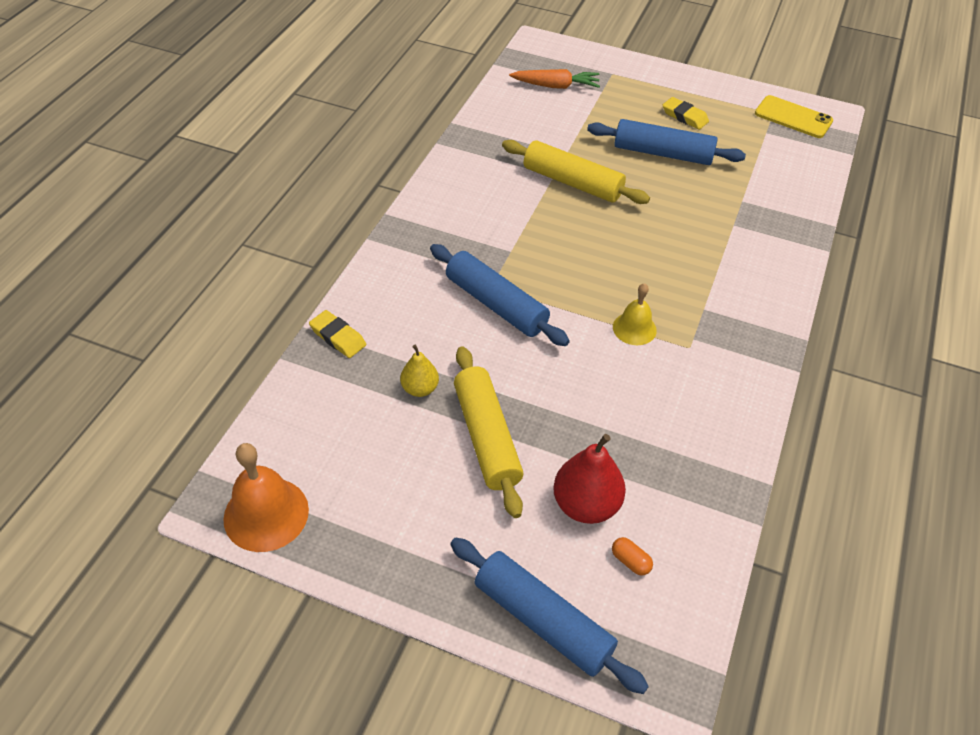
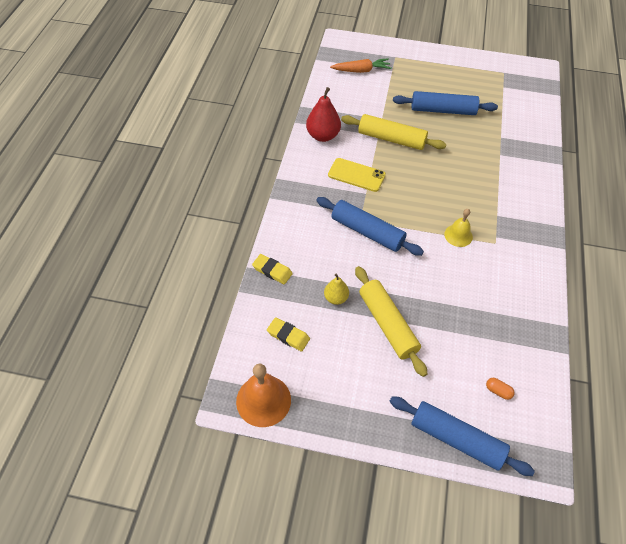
camera: 10 degrees left, 5 degrees up
(586, 505) = (461, 359): red pear -> red pear (323, 136)
(684, 116) = (449, 82): yellow eraser -> yellow eraser (288, 336)
(793, 117) = (517, 74): yellow phone -> yellow phone (356, 175)

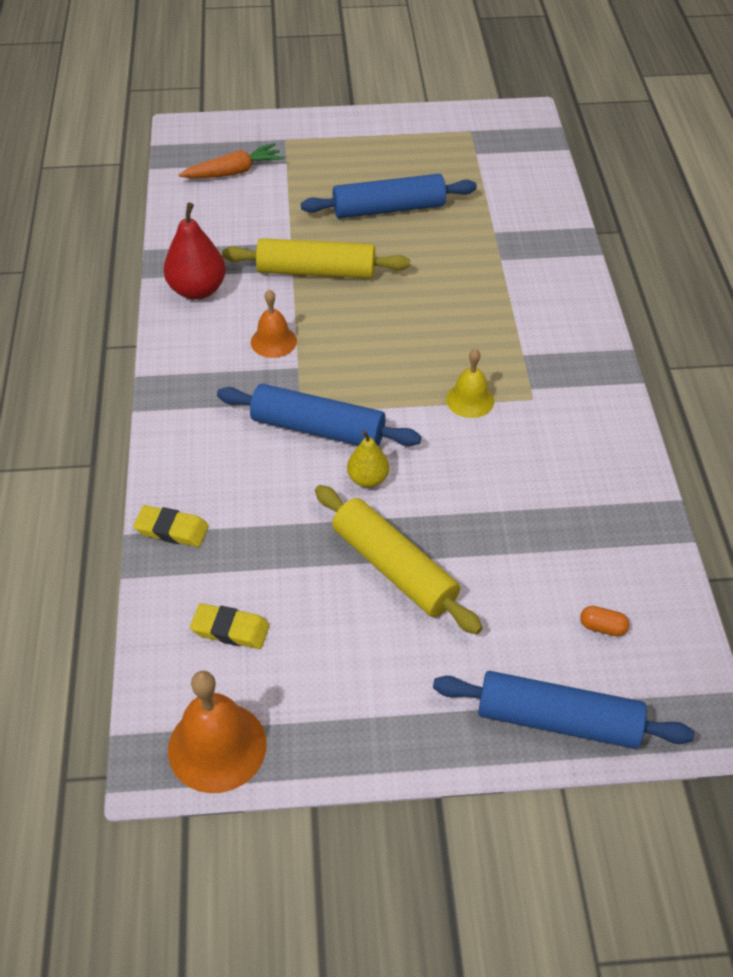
camera: 15 degrees left, 5 degrees down
(336, 298) = (295, 548): yellow pear -> yellow pear (368, 479)
(356, 175) = (273, 341): yellow phone -> orange bell

